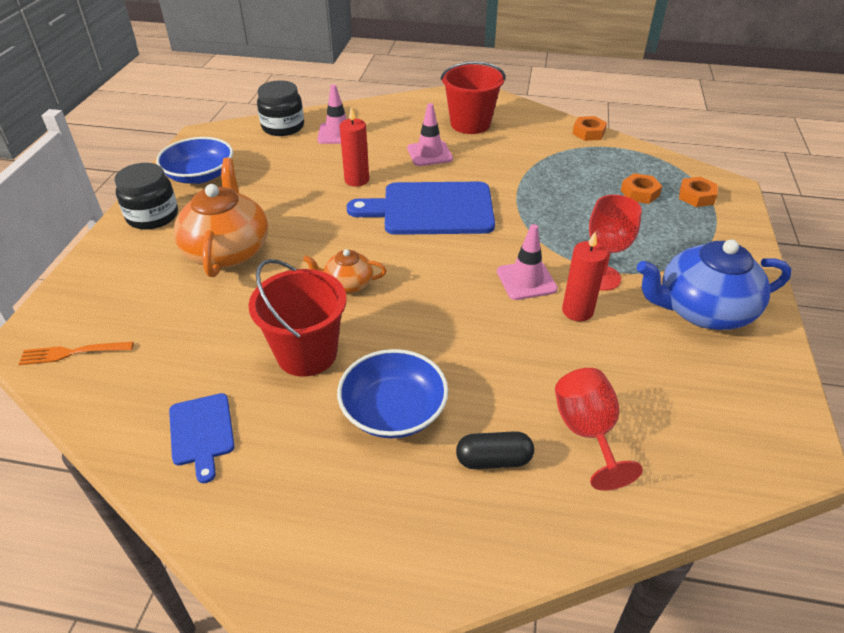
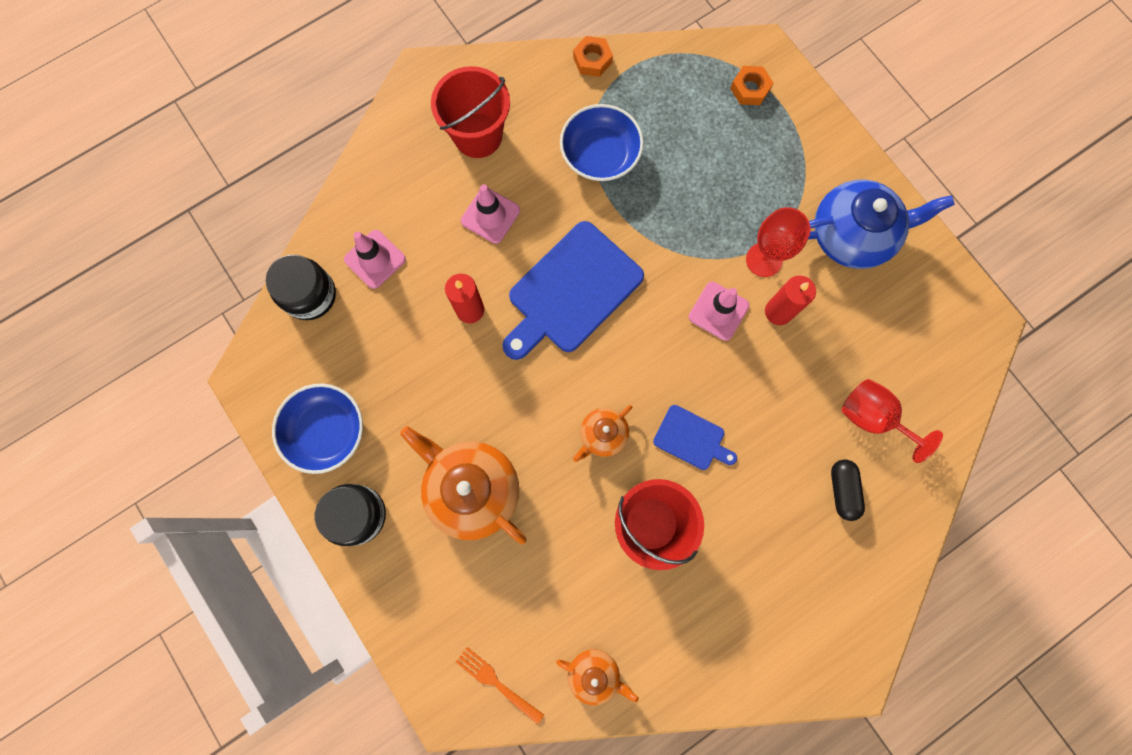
camera: 45 degrees left, 35 degrees up
(72, 353) = (497, 683): orange fork -> orange fork turned 90 degrees clockwise
(131, 405) = (594, 674): none -> orange teapot
(202, 432) = (663, 644): blue cutting board -> blue cutting board (692, 439)
(393, 410) = (753, 512): blue bowl -> blue bowl (600, 154)
(493, 460) = (842, 490): black capsule -> black capsule turned 45 degrees counterclockwise
(639, 193) = (706, 122): orange nut -> none
(702, 310) = (852, 235): blue teapot -> blue teapot turned 135 degrees counterclockwise

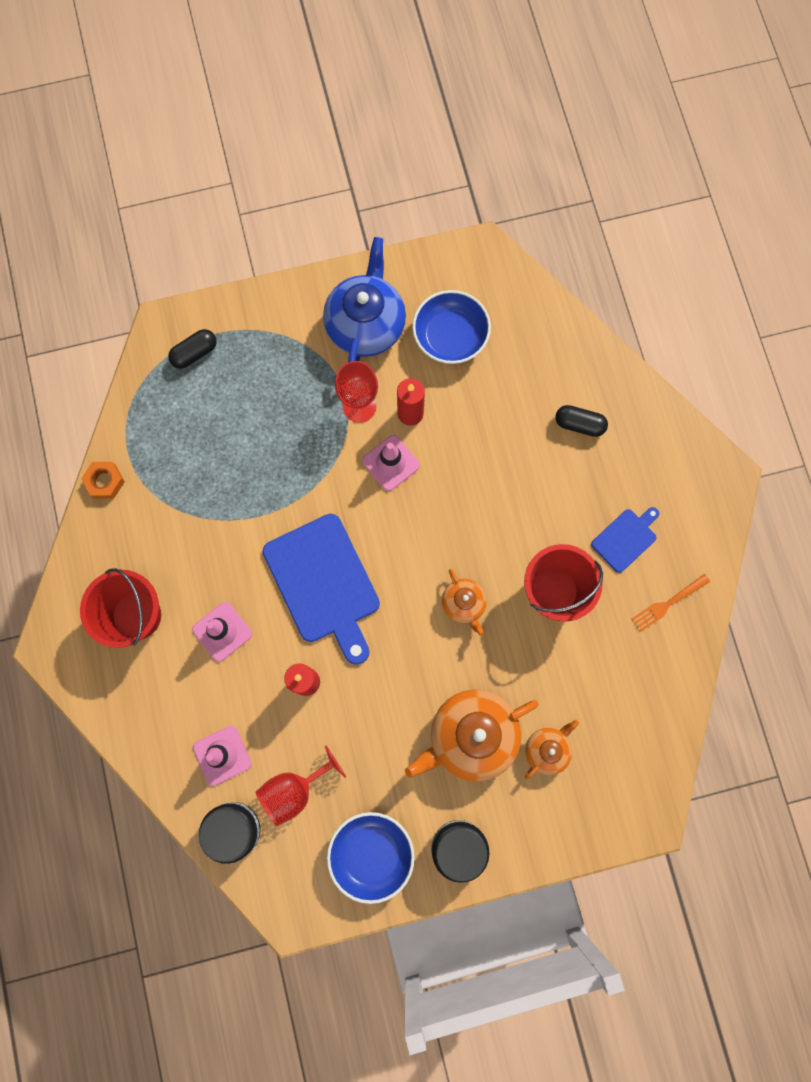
camera: 70 degrees left, 0 degrees up
(497, 683) = (642, 770): orange fork -> orange fork (667, 603)
(594, 674) = (660, 684): orange teapot -> orange teapot (547, 749)
(600, 154) = (203, 509): blue bowl -> blue bowl (450, 336)
(692, 439) = (494, 529): blue cutting board -> blue cutting board (625, 538)
(750, 89) = (194, 353): orange nut -> black capsule
(872, 417) = (528, 375): red goblet -> red goblet (294, 790)

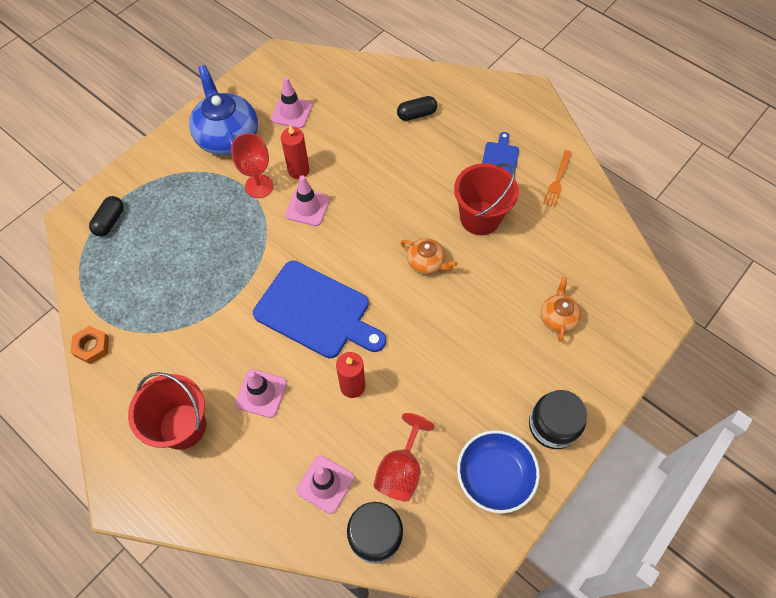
camera: 35 degrees left, 15 degrees down
(450, 336) = (292, 112): blue bowl -> pink traffic cone
(471, 736) = (500, 343): orange teapot -> none

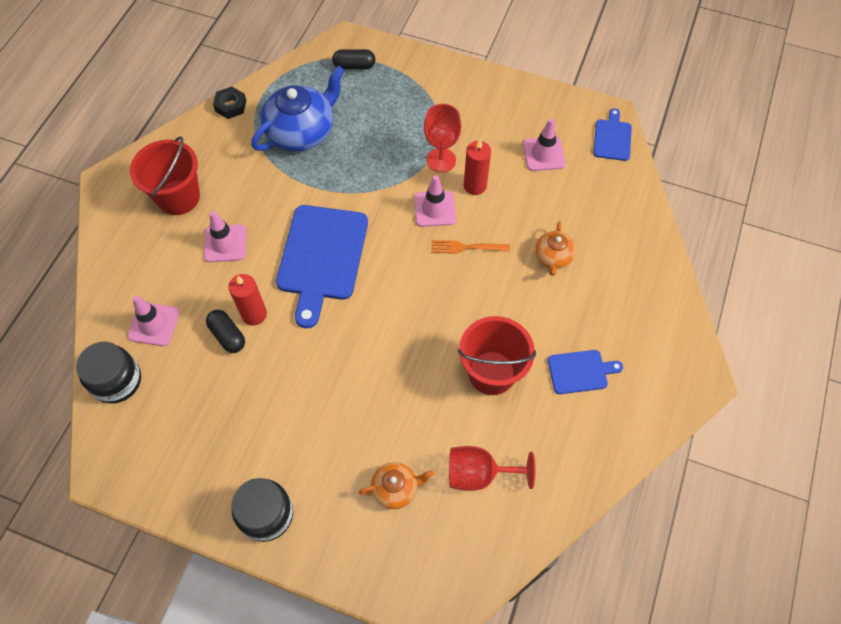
camera: 70 degrees right, 0 degrees up
(92, 347) = (231, 106): orange nut -> black nut
(227, 136) = (487, 113): blue teapot -> blue teapot (302, 132)
(300, 63) = (612, 138): none -> blue cutting board
(401, 470) = (182, 383): red goblet -> red goblet (479, 474)
(416, 114) = (601, 268): black capsule -> black capsule (228, 335)
(426, 262) = (414, 336): orange teapot -> orange teapot (553, 257)
(494, 476) = (197, 470): blue bowl -> none
(557, 181) = (581, 443): orange fork -> orange fork (466, 247)

